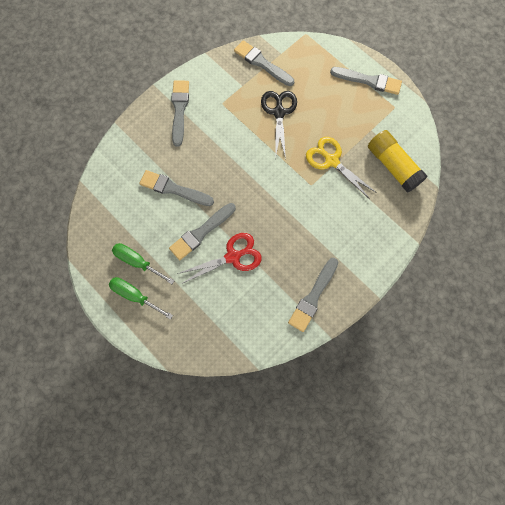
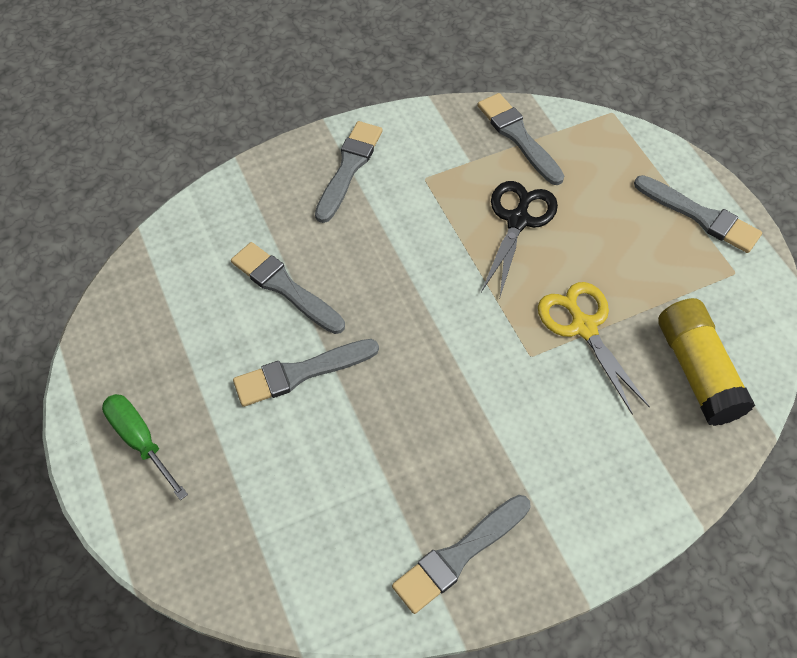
camera: 20 degrees right, 15 degrees down
(137, 262) = (170, 385): green screwdriver -> none
(233, 257) = (339, 432): red scissors -> none

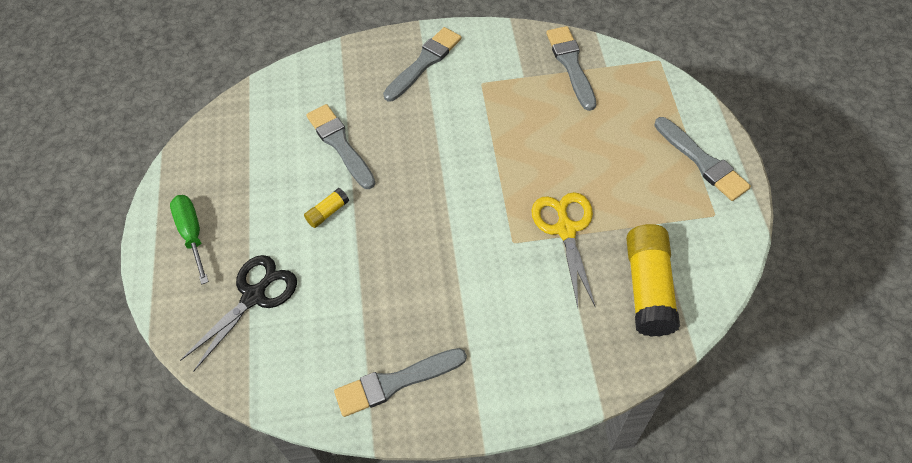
camera: 20 degrees right, 0 degrees up
(300, 373) = (327, 212): grey brush -> yellow glue stick
(518, 220) = (544, 132): black scissors -> black scissors (254, 296)

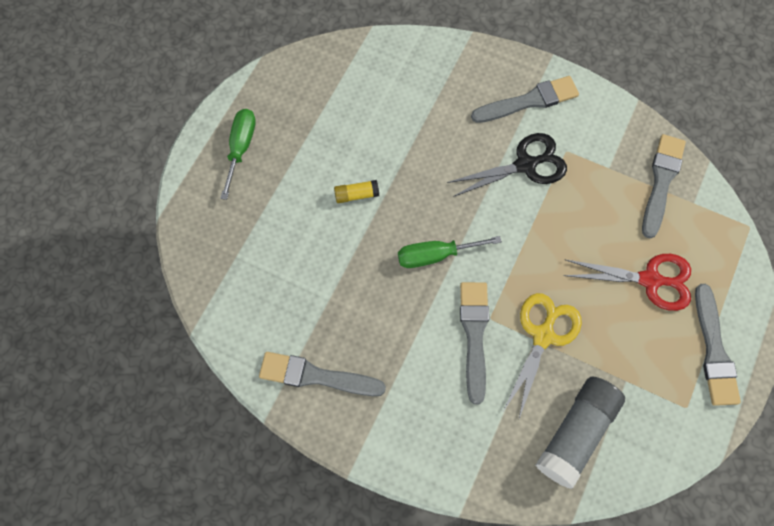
camera: 30 degrees right, 10 degrees up
(254, 296) = (255, 233): black scissors -> black scissors (525, 165)
(340, 144) = (406, 138): grey brush -> grey brush (474, 335)
(431, 220) = (435, 255): none -> green screwdriver
(616, 139) = (650, 280): none -> red scissors
(648, 288) = (576, 434): yellow glue stick -> grey glue stick

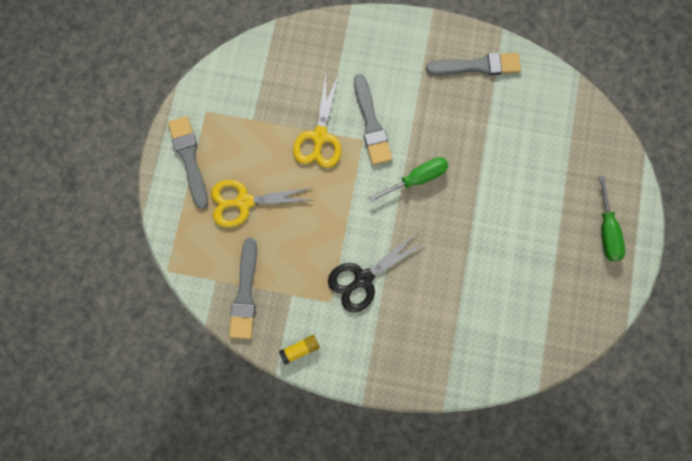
camera: 165 degrees right, 10 degrees up
(356, 195) = (496, 213): yellow glue stick -> yellow glue stick (300, 349)
(529, 101) = (374, 344): grey brush -> none
(576, 434) = (282, 74): grey glue stick -> none
(650, 280) = (244, 202): red scissors -> yellow scissors

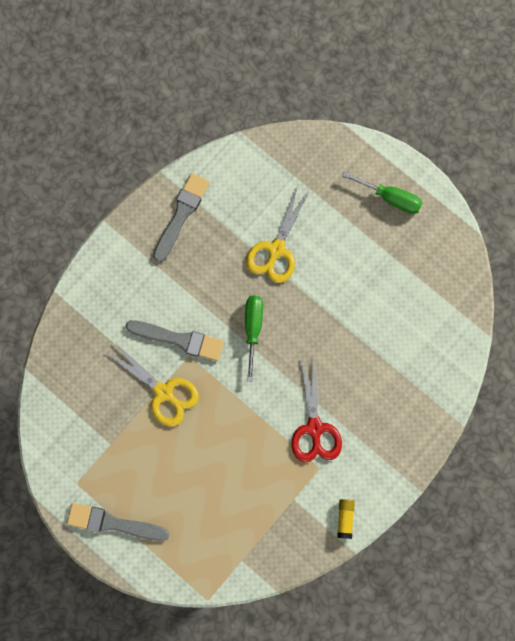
camera: 60 degrees left, 0 degrees up
(244, 202) = (184, 495): yellow scissors -> yellow scissors (276, 249)
(245, 293) = (268, 540): grey brush -> none
(363, 278) = (314, 428): black scissors -> red scissors

